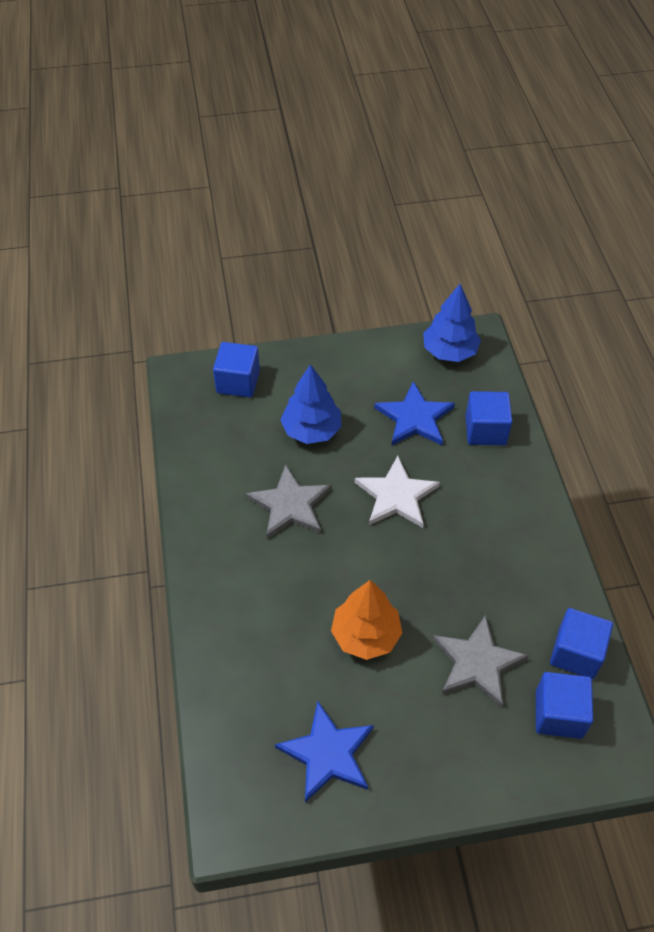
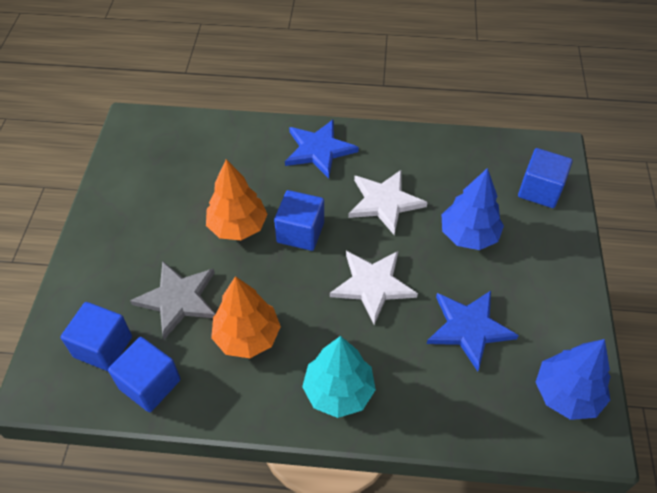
camera: 105 degrees right, 0 degrees up
(290, 505) = (384, 202): grey star -> white star
(327, 753) = (154, 181): blue star -> blue star (319, 150)
(485, 430) = (438, 394): blue cube -> blue cube (300, 232)
(492, 585) = (247, 336): none -> orange tree
(514, 499) = (338, 391): none -> turquoise tree

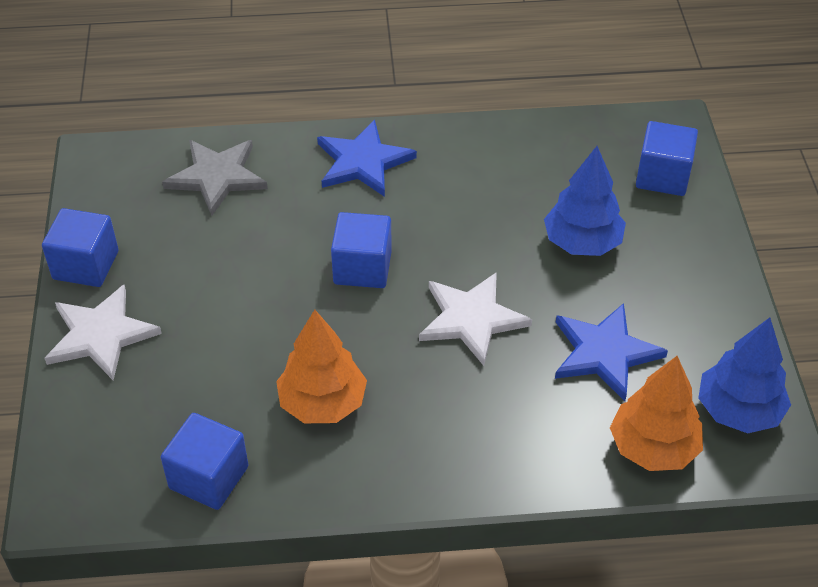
camera: 10 degrees left, 5 degrees down
(103, 347) = (134, 442): blue cube -> blue cube (86, 265)
(178, 299) = (219, 371): grey star -> grey star (217, 177)
(237, 226) = (277, 272): orange tree -> orange tree (653, 448)
(338, 391) = (455, 449): turquoise tree -> none
(384, 202) = (465, 216): white star -> white star (101, 335)

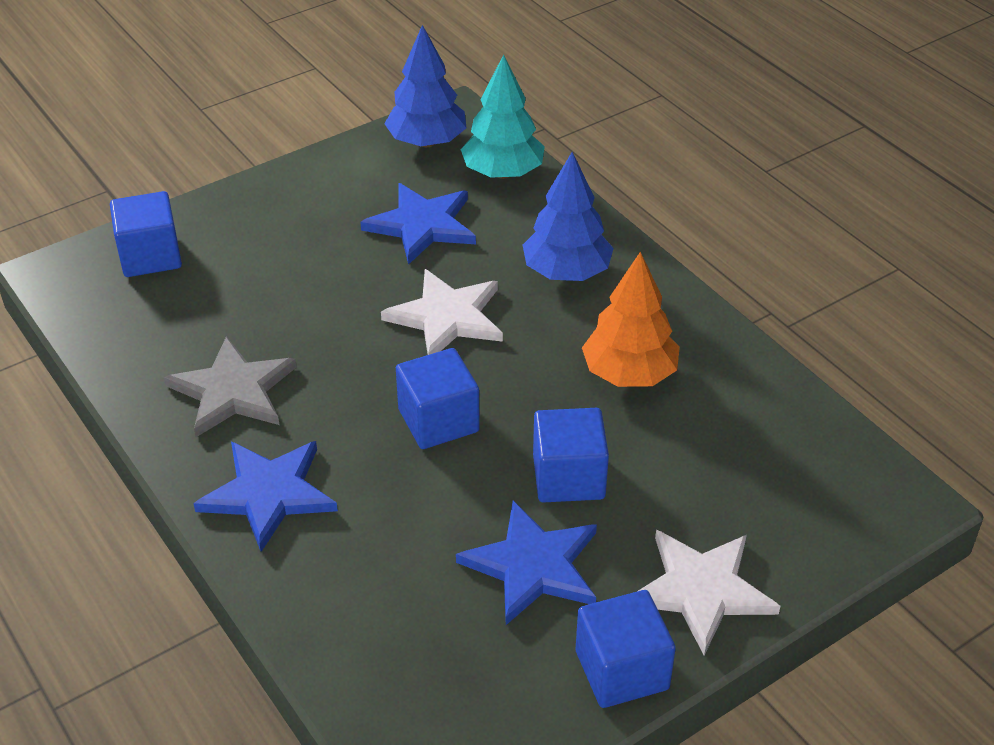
camera: 120 degrees left, 5 degrees down
(197, 260) = (533, 565): none -> blue star
(209, 477) = (775, 411): blue cube -> blue cube (568, 477)
(217, 177) = (384, 623): grey star -> grey star (233, 391)
(582, 242) = (288, 280): blue tree -> blue tree (566, 272)
(653, 448) = (503, 173): orange tree -> turquoise tree

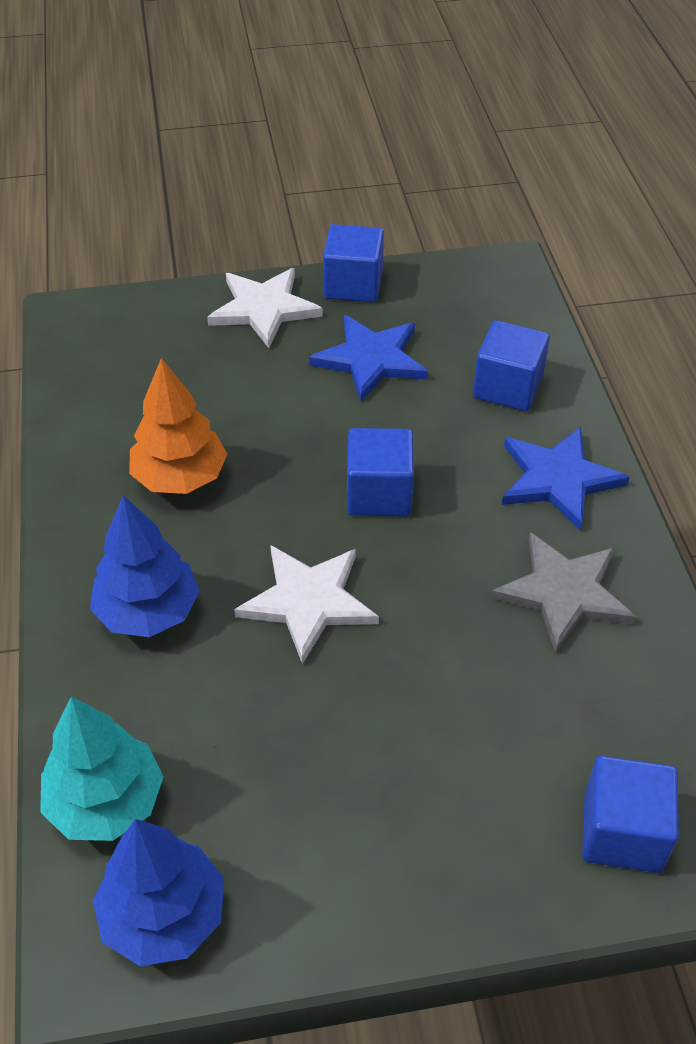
camera: 155 degrees left, 5 degrees up
(422, 225) = (261, 747): blue star -> none
(568, 477) = (300, 410): blue cube -> blue cube (507, 387)

